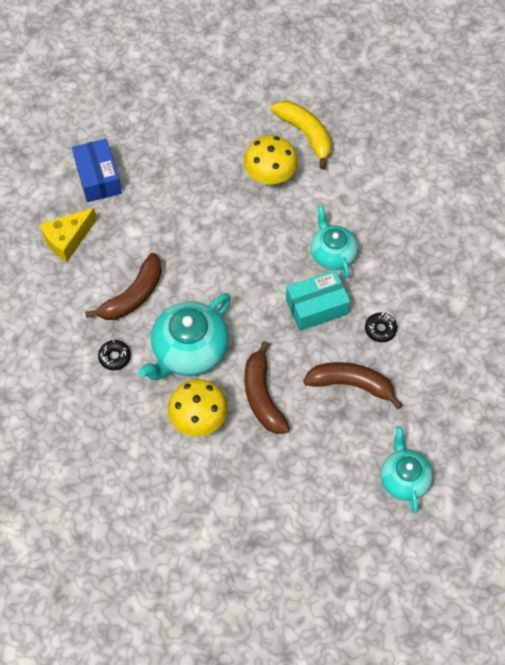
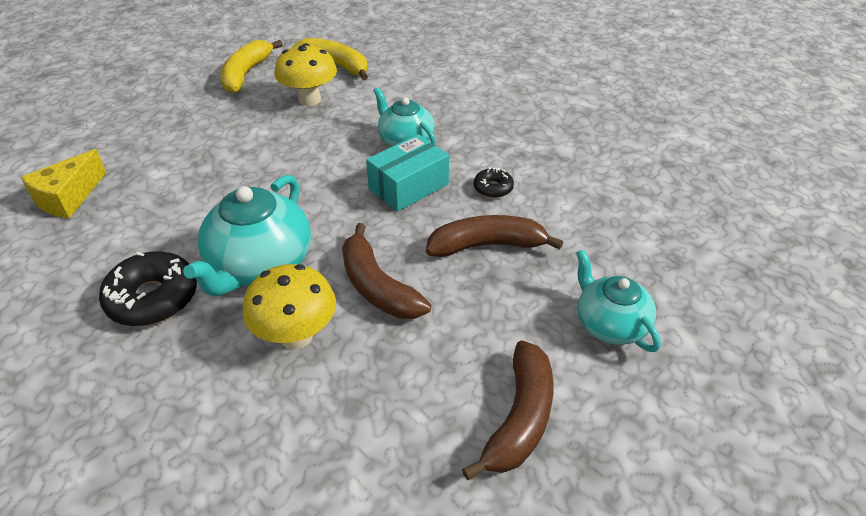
camera: 20 degrees left, 20 degrees down
(98, 178) = (104, 139): blue box -> none
(115, 357) = (153, 298): black donut -> black donut, size x1.92
(133, 296) = (168, 229): brown banana -> brown banana (520, 418)
(225, 123) = (246, 74): none -> yellow banana

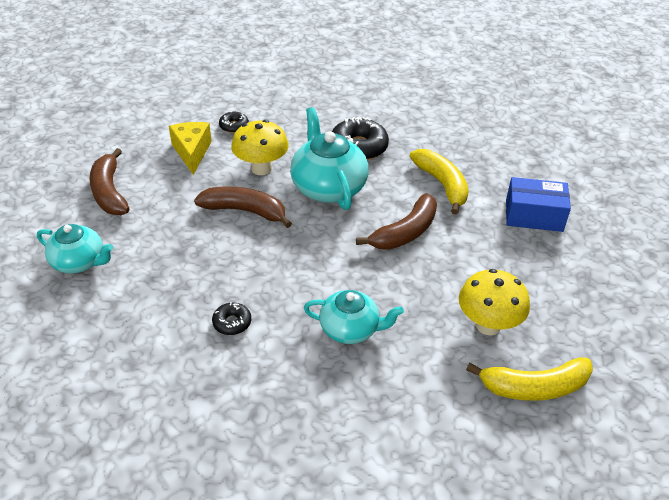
camera: 140 degrees right, 0 degrees up
(68, 198) = (497, 161): yellow cheese -> yellow cheese (192, 152)
(144, 140) = (534, 215): none -> blue box
(241, 447) = (234, 126): none -> black donut
(246, 74) = (587, 320): yellow banana -> yellow banana (442, 185)
(408, 186) = (299, 287): turquoise box -> none
(487, 245) = (198, 272): brown banana -> brown banana (405, 232)

